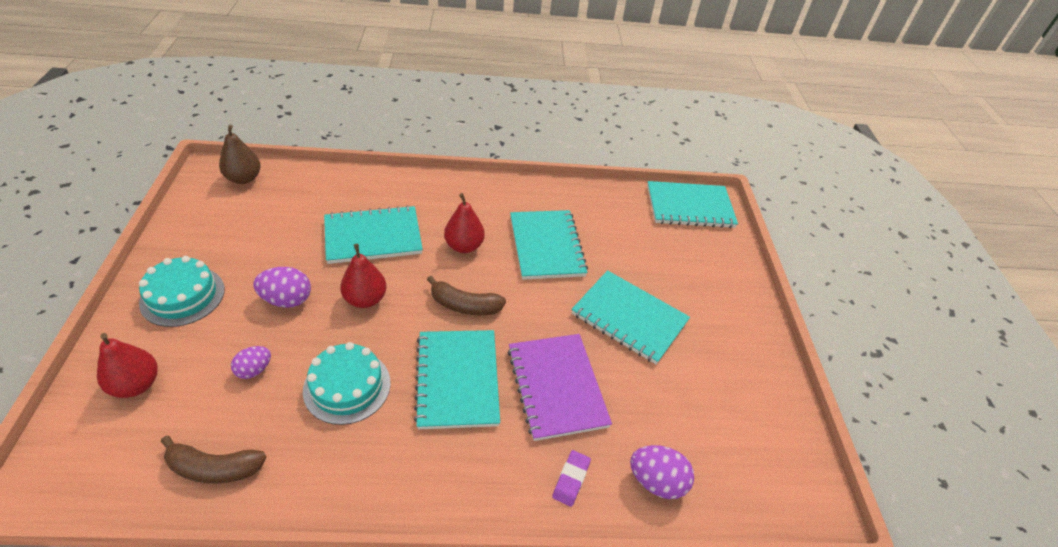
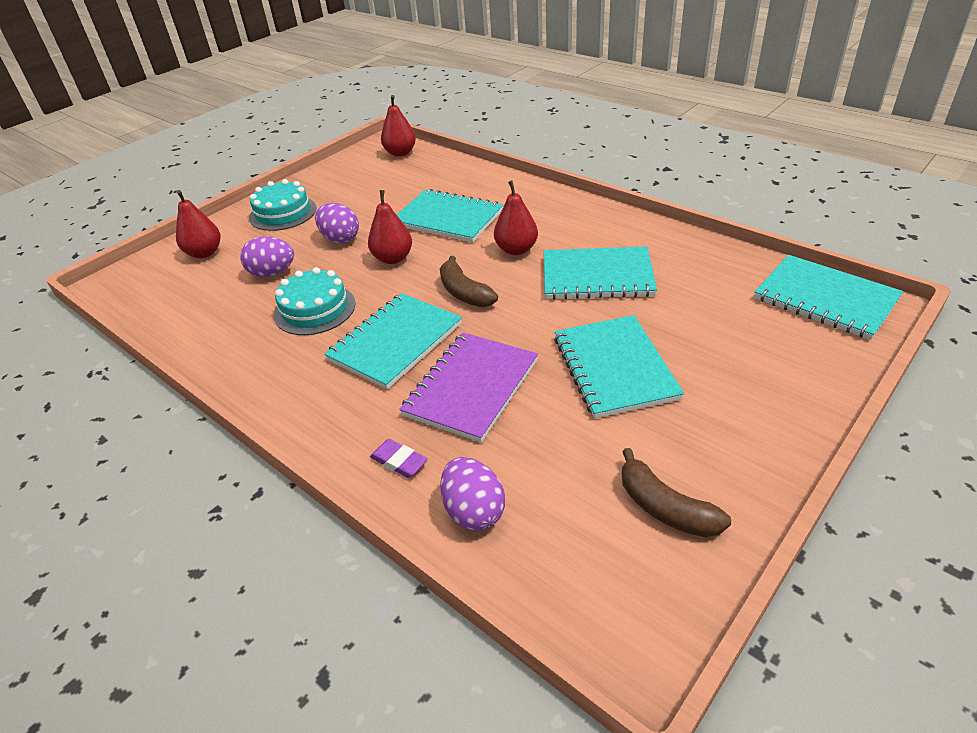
camera: 50 degrees right, 5 degrees down
(214, 468) = (189, 318): brown banana -> brown banana (665, 508)
(244, 178) = (400, 153): brown pear -> red pear
(254, 370) = (272, 273): purple egg -> purple egg, size x1.53
(546, 246) = (597, 276): turquoise notebook -> turquoise notebook turned 60 degrees clockwise
(571, 479) = (399, 461): purple eraser -> purple eraser turned 60 degrees clockwise

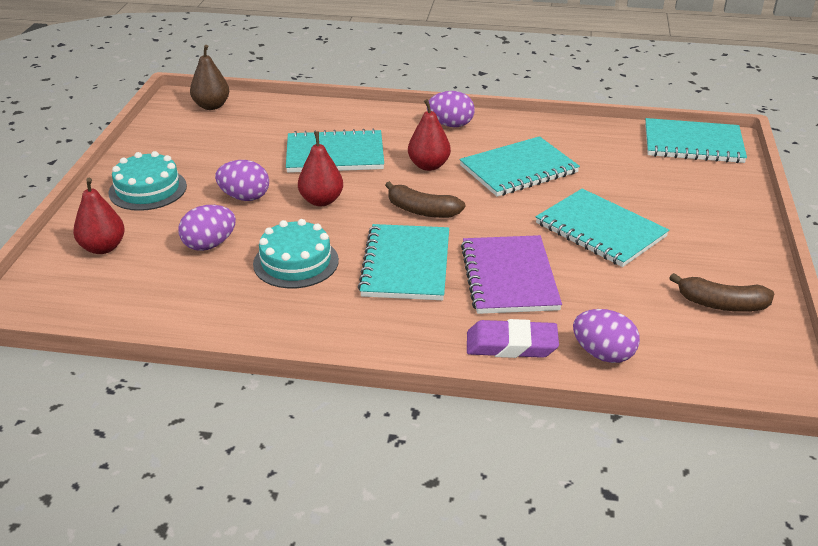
camera: 35 degrees left, 5 degrees down
(399, 461) = (511, 345): purple eraser -> purple eraser, size x1.66
(400, 153) = (211, 106): red pear -> brown pear
(578, 214) = (450, 125): none -> purple egg

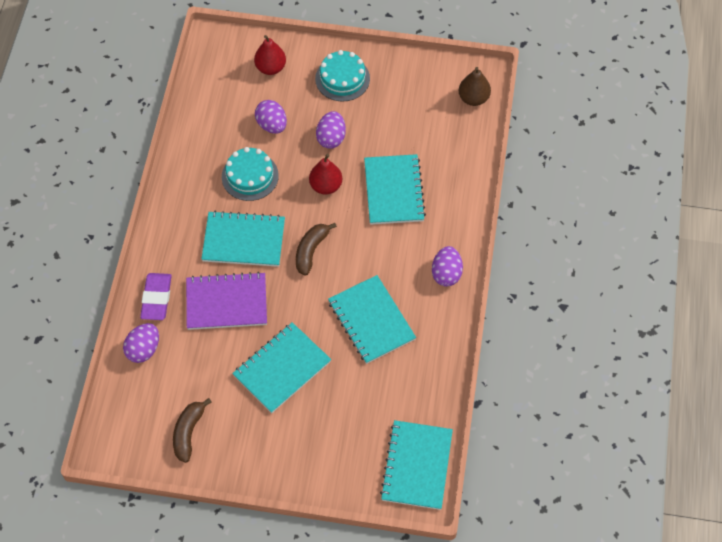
camera: 90 degrees right, 25 degrees up
(428, 165) = (377, 256): red pear -> none

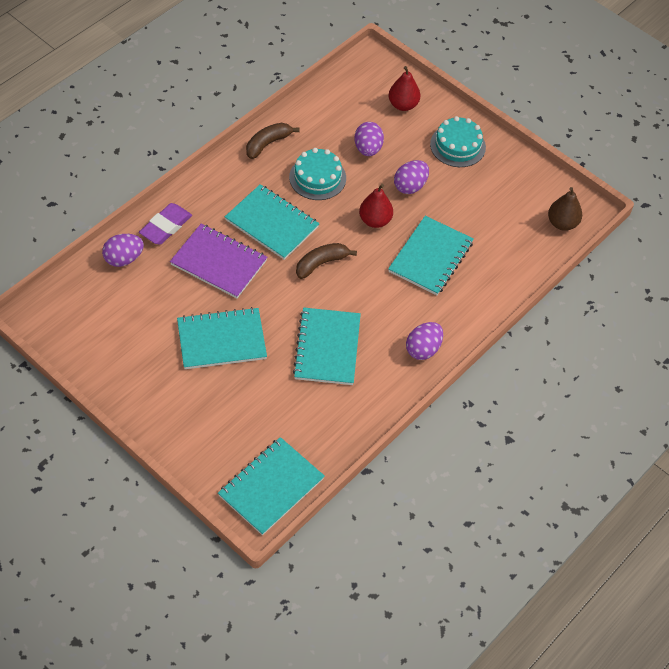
camera: 30 degrees right, 5 degrees down
(188, 432) = (106, 343): brown banana -> brown banana (268, 144)

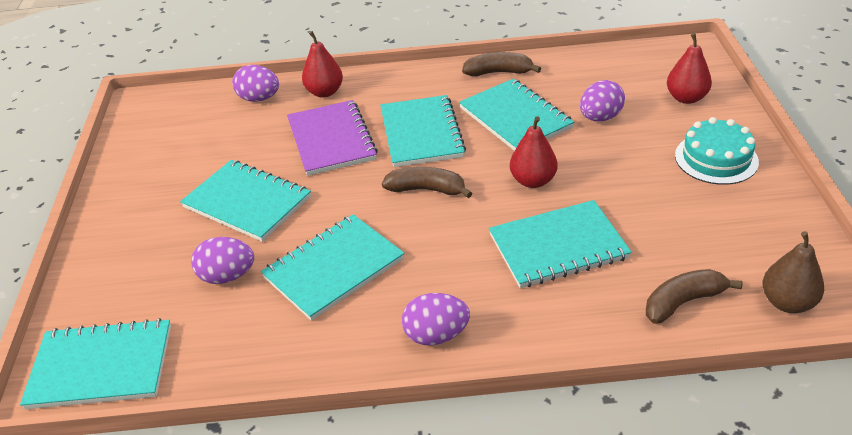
camera: 50 degrees right, 15 degrees down
(166, 226) = (324, 92): purple eraser -> red pear
(317, 177) = (515, 118): turquoise cake -> turquoise notebook
(410, 186) = (612, 169): purple egg -> purple egg (227, 276)
(518, 253) = (683, 302): none -> brown banana

